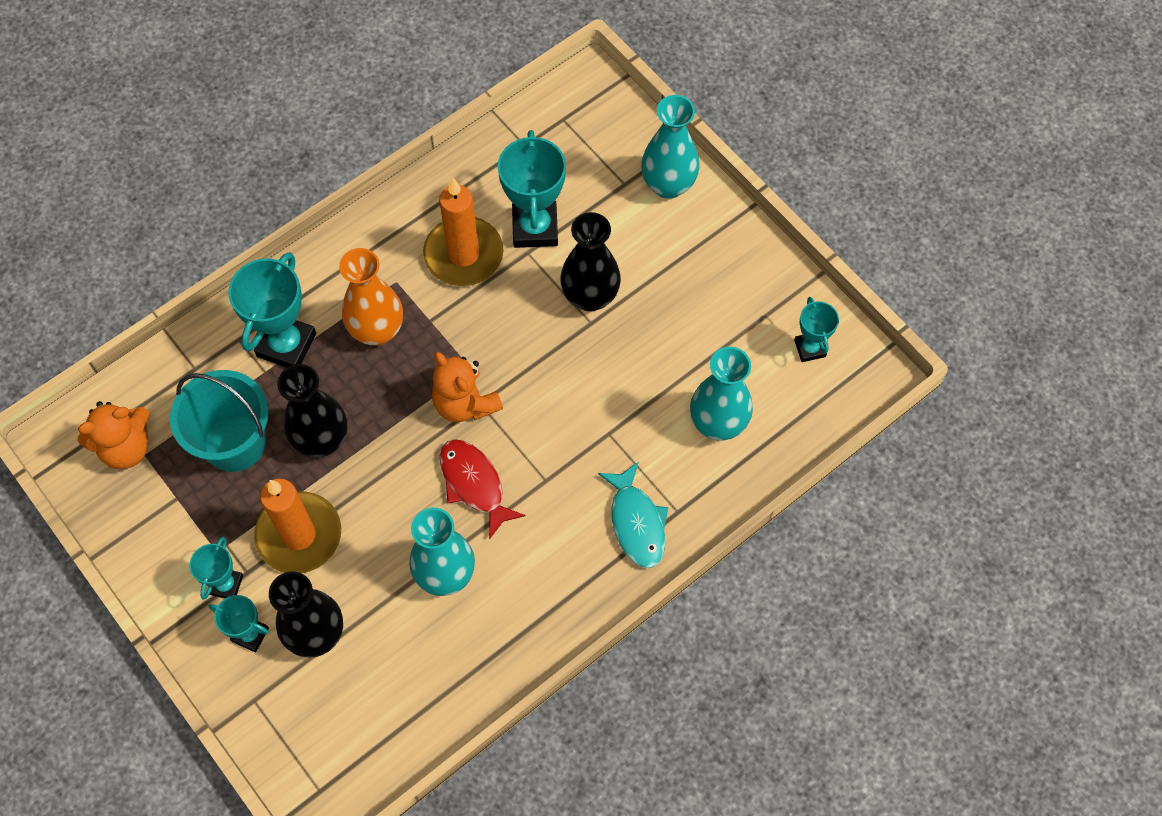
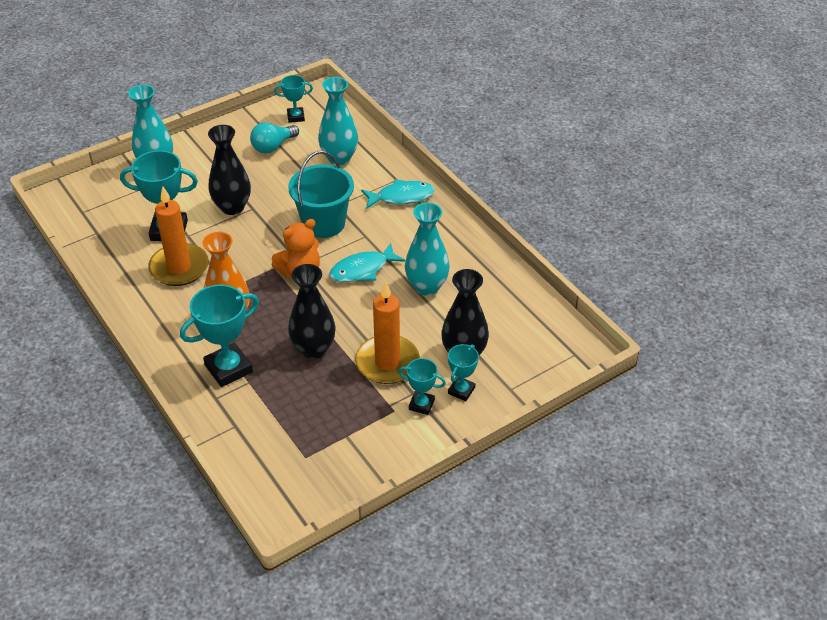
camera: 85 degrees left, 20 degrees down
(126, 447) = (296, 469): orange teddy bear -> none
(235, 443) = (306, 400): turquoise bucket -> turquoise bucket (323, 223)
(286, 345) = (228, 368): turquoise trophy -> turquoise trophy turned 60 degrees counterclockwise
(474, 484) = (362, 270): red fish -> turquoise fish
(732, 327) = (273, 146): none -> turquoise light bulb

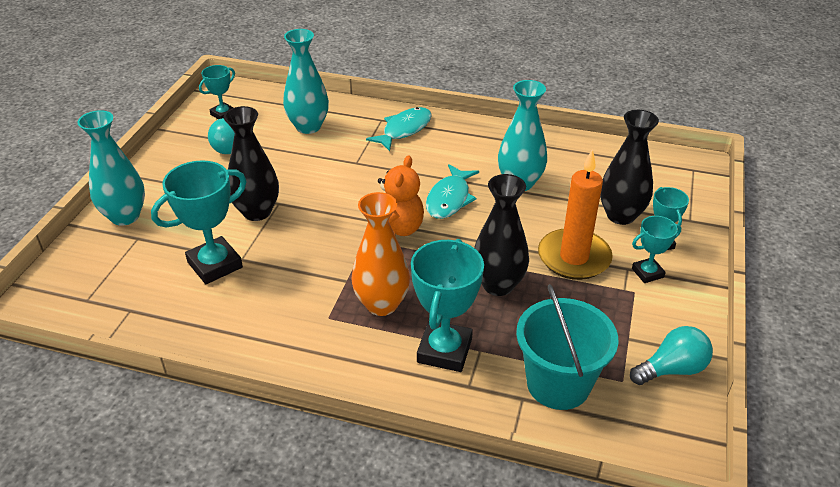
camera: 40 degrees left, 5 degrees down
(179, 267) = (270, 291): orange candle -> none
(323, 223) = (364, 181): turquoise bucket -> turquoise bucket (558, 384)
(344, 472) = (672, 369): none -> turquoise light bulb

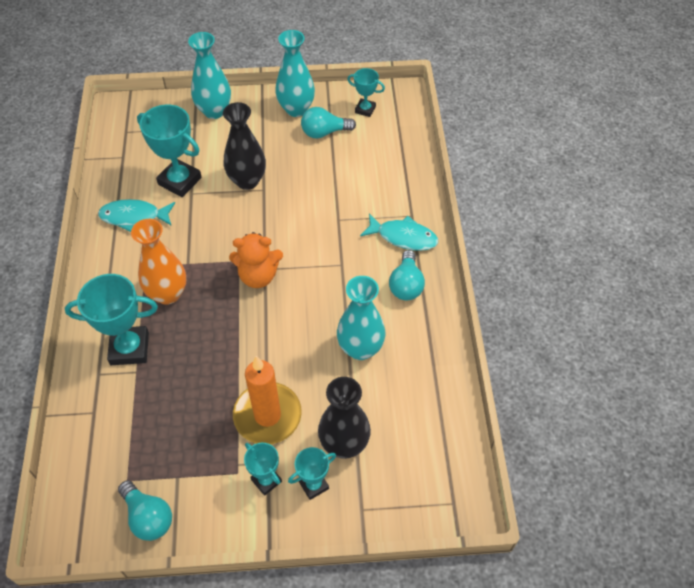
camera: 70 degrees right, 15 degrees up
(308, 127) = (374, 169): turquoise vase -> turquoise vase (296, 109)
(449, 199) = (314, 300): turquoise fish -> turquoise fish (134, 217)
(461, 141) = (406, 285): none -> turquoise light bulb
(498, 285) = (213, 365): black vase -> none
(558, 384) = (113, 433): turquoise bucket -> none

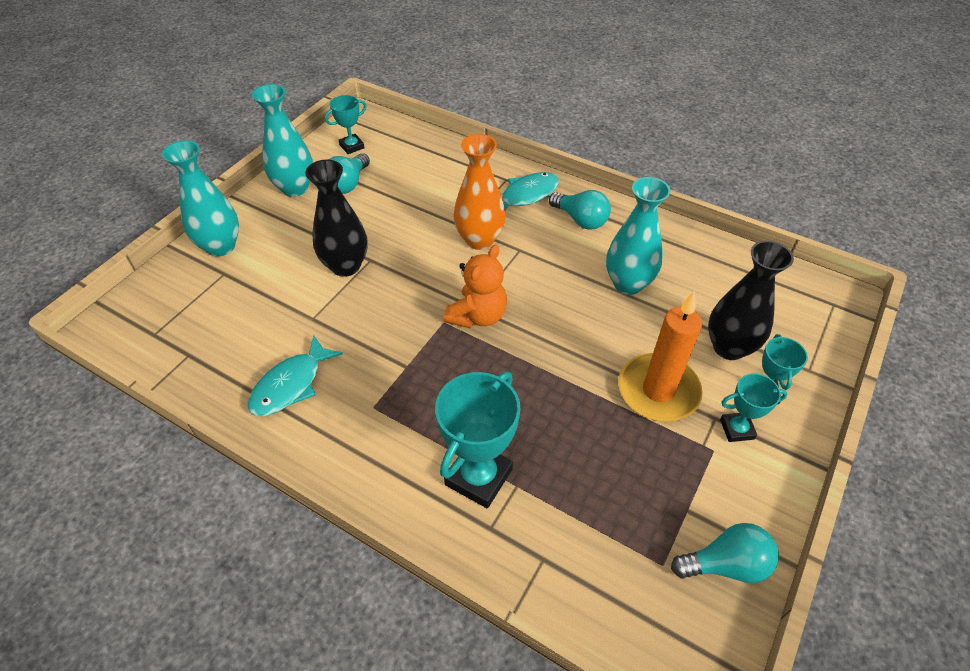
camera: 55 degrees left, 5 degrees down
(168, 294) = (432, 403): orange vase -> orange vase (479, 240)
(180, 181) = (284, 320): turquoise trophy -> none

